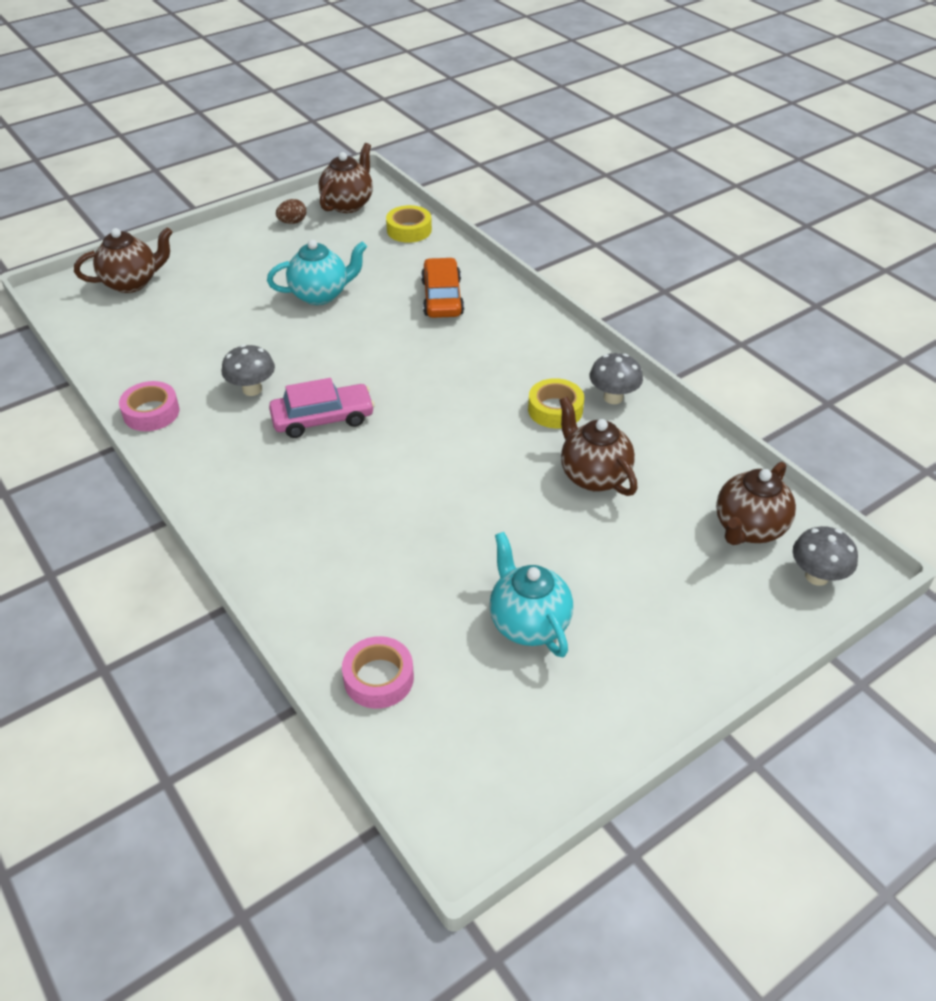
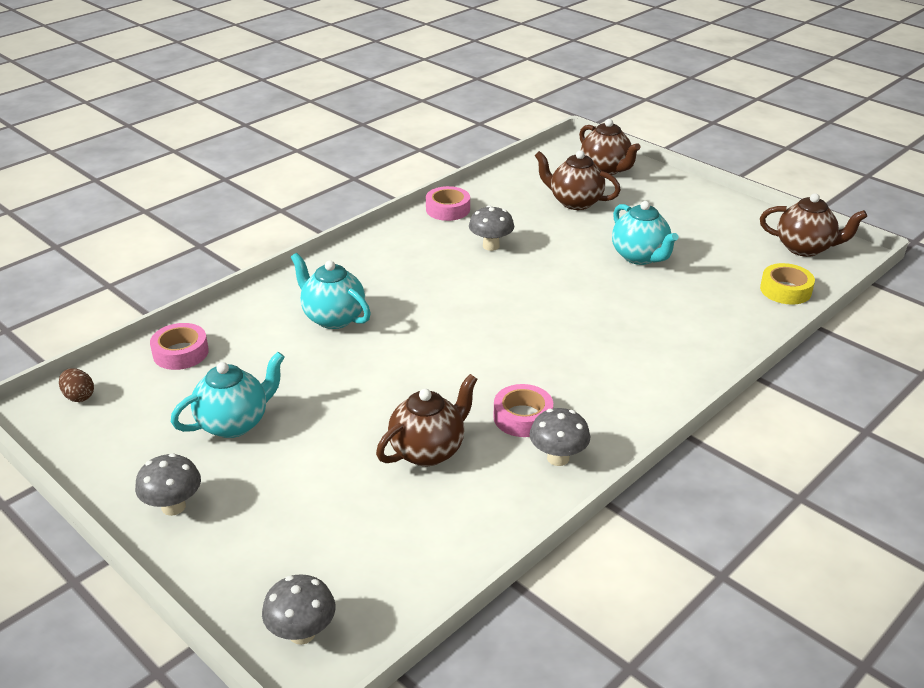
camera: 80 degrees right, 10 degrees down
(292, 222) = (749, 224): brown egg -> brown egg (79, 396)
(323, 419) = (464, 285): pink car -> none
(350, 530) = (333, 318): none -> turquoise teapot
(442, 297) = (676, 325): orange car -> none
(555, 410) = (522, 417): yellow tape -> pink tape
(657, 674) = (173, 507): none -> grey mushroom
(748, 528) = (369, 573): brown teapot -> brown teapot (575, 202)

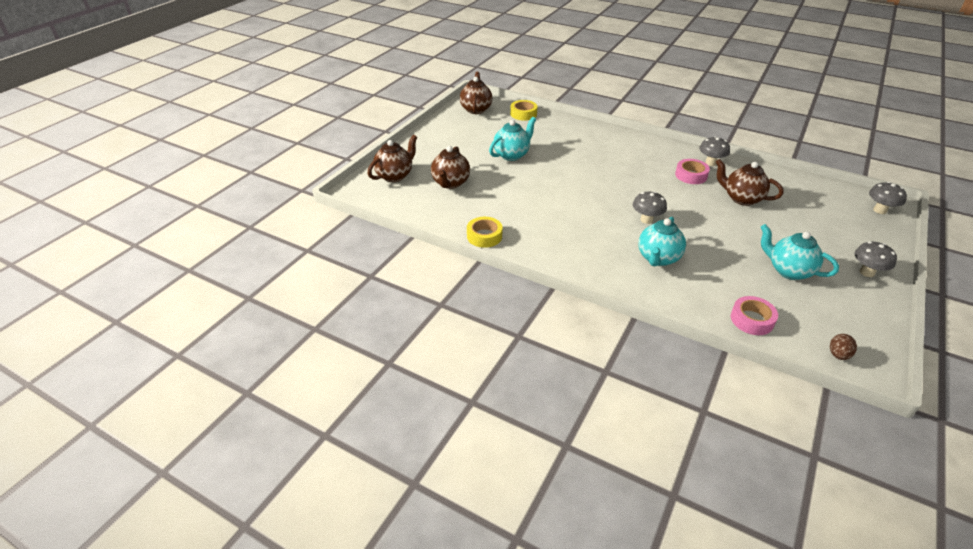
camera: 105 degrees left, 5 degrees up
(448, 209) = (484, 236): pink tape -> yellow tape
(491, 246) = (528, 209): grey mushroom -> grey mushroom (646, 220)

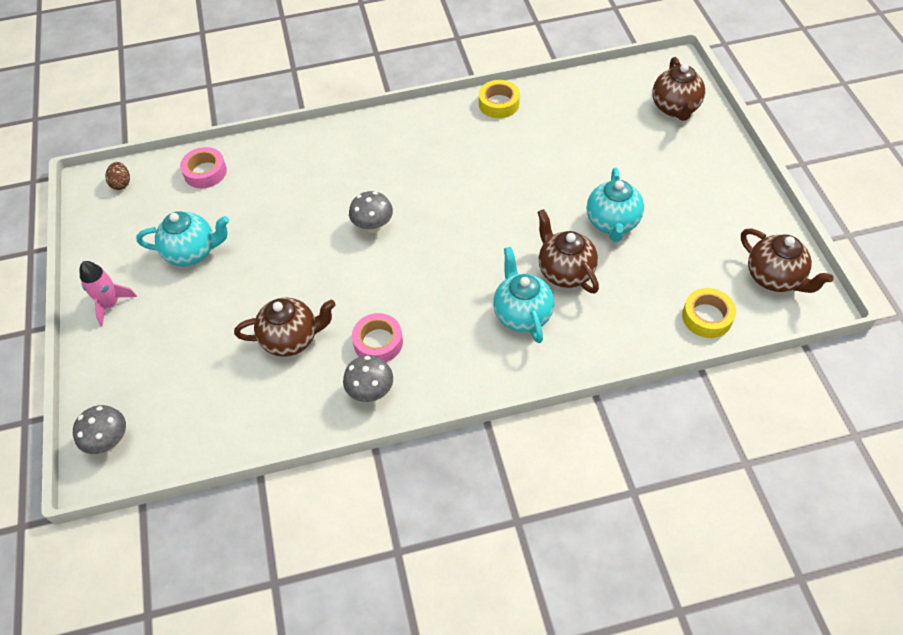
camera: 140 degrees right, 15 degrees up
(450, 183) = (612, 137): brown teapot -> brown teapot (565, 272)
(658, 258) = (325, 184): turquoise teapot -> turquoise teapot (522, 314)
(867, 272) = (111, 304): grey mushroom -> pink rocket

